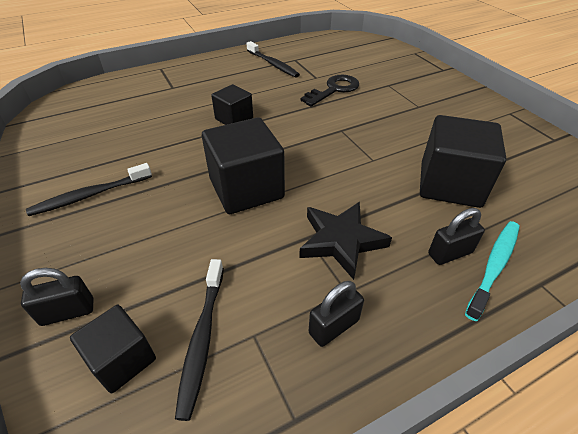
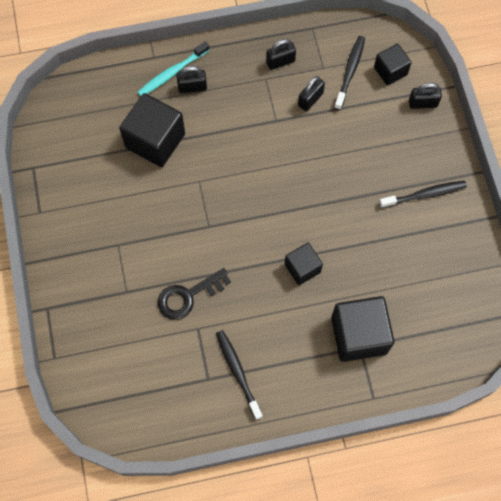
camera: 165 degrees left, 25 degrees up
(246, 189) = (307, 173): black cube -> black cube (359, 335)
(264, 275) = (310, 99): none -> black padlock
(341, 241) = (255, 112): black star -> none

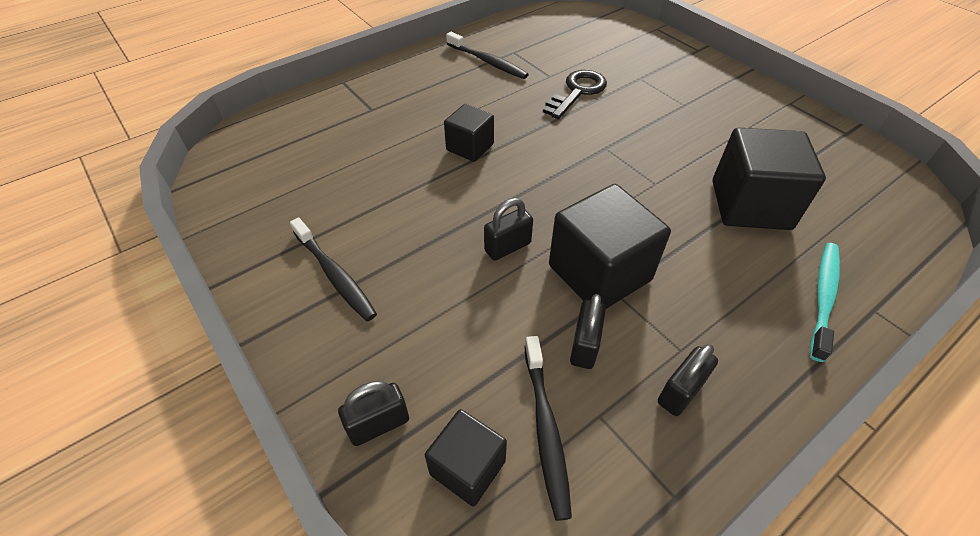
camera: 155 degrees right, 20 degrees down
(192, 87) = (774, 289): black padlock -> black padlock (507, 247)
(359, 335) = (376, 116): black cube -> black cube (599, 273)
(424, 195) = (335, 275): black toothbrush -> black toothbrush turned 90 degrees counterclockwise

